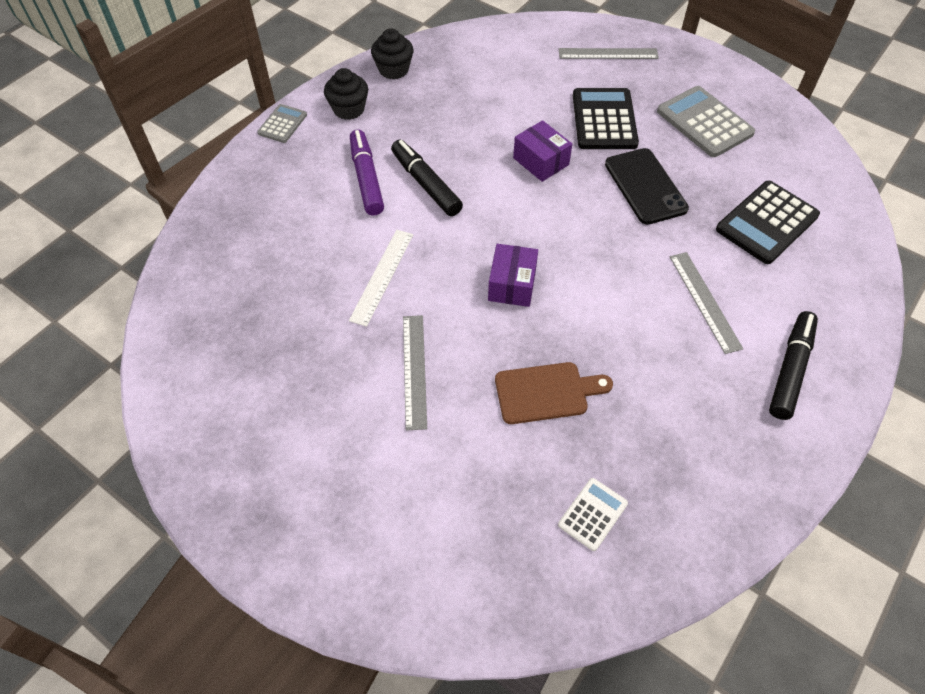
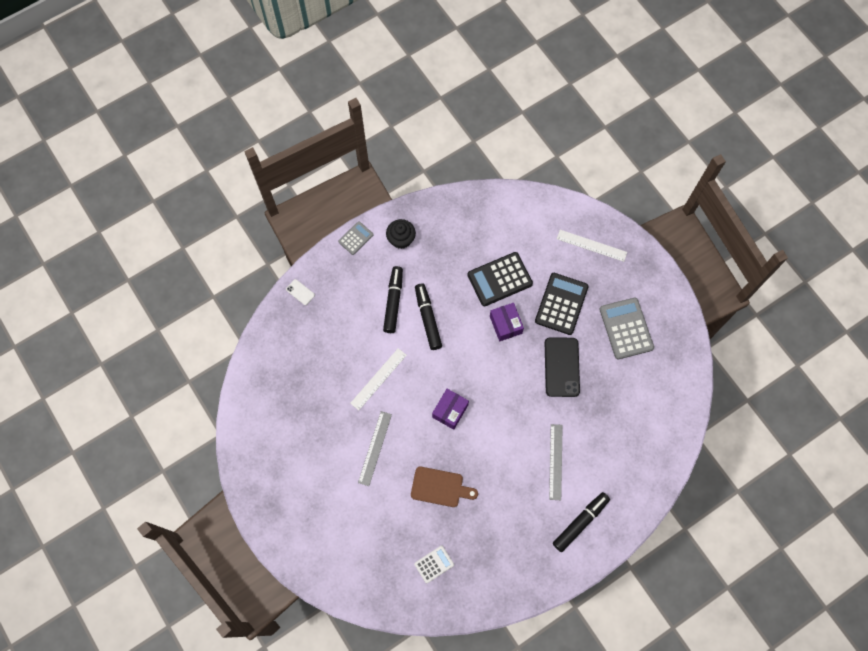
camera: 20 degrees right, 15 degrees up
(218, 204) = (300, 292): none -> white phone
(366, 178) = (393, 301): purple marker -> black marker
(393, 69) = (441, 212): black cupcake -> none
(608, 54) = (591, 245): grey ruler -> white ruler
(766, 222) = (622, 420): black calculator -> black calculator (499, 279)

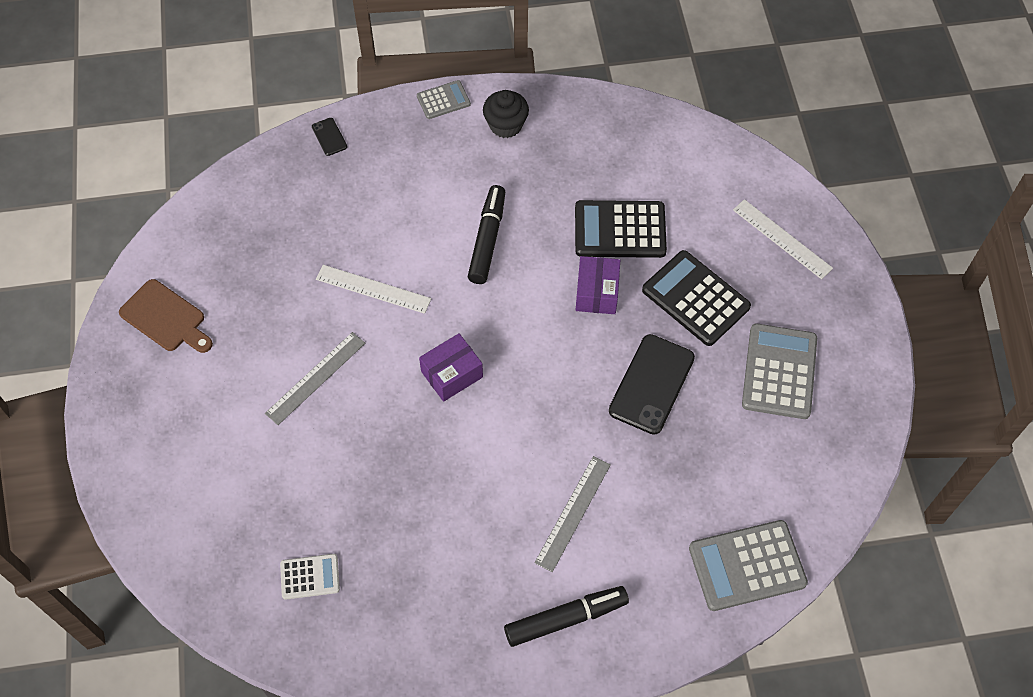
camera: 25 degrees right, 10 degrees down
(300, 292) = (329, 137): white phone -> black phone
(378, 379) = (373, 289): white ruler -> white ruler turned 45 degrees clockwise
(393, 301) = (451, 199): black marker -> none
(440, 487) = (379, 472): brown cutting board -> brown cutting board (165, 318)
(561, 304) = (695, 298): black calculator -> black calculator turned 90 degrees counterclockwise
(659, 449) = (747, 565): none -> grey calculator

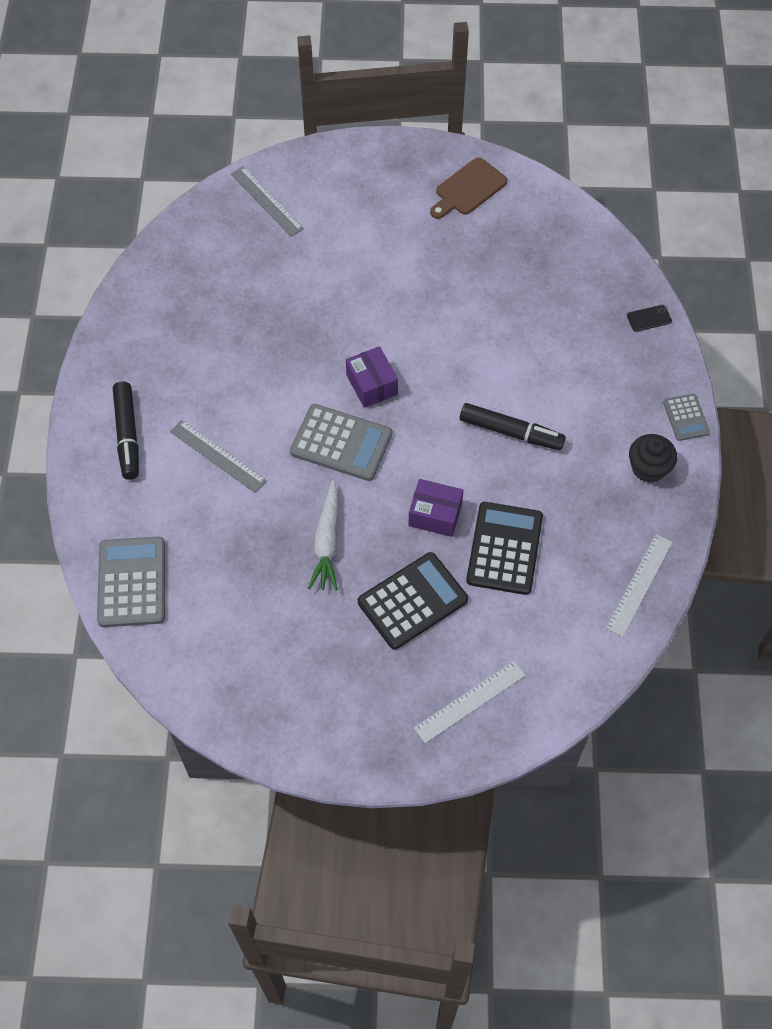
camera: 100 degrees right, 0 degrees up
(310, 577) = (213, 268): white calculator -> none
(315, 378) = (389, 286): grey ruler -> grey ruler (266, 201)
(373, 289) = (471, 336): white ruler -> white ruler (639, 585)
(651, 384) = (327, 542): black phone -> white carrot
(779, 372) = (316, 658): grey calculator -> grey calculator (341, 443)

